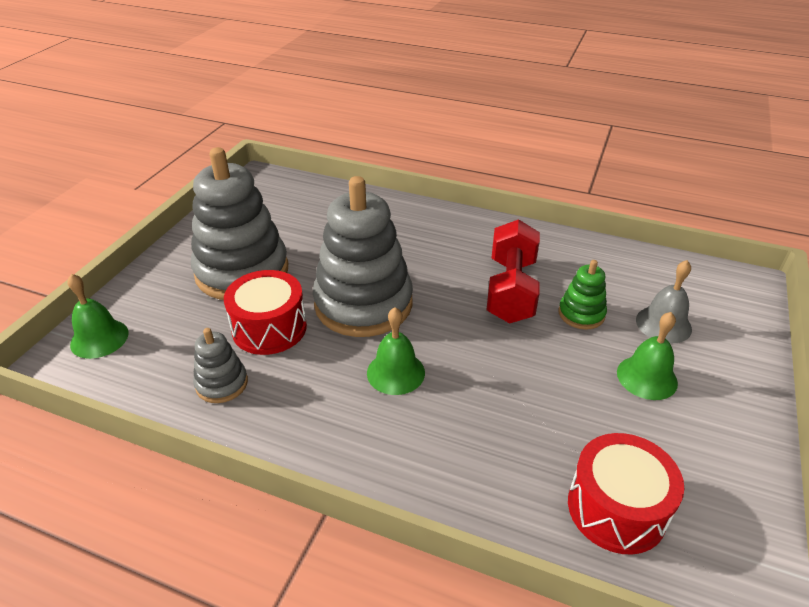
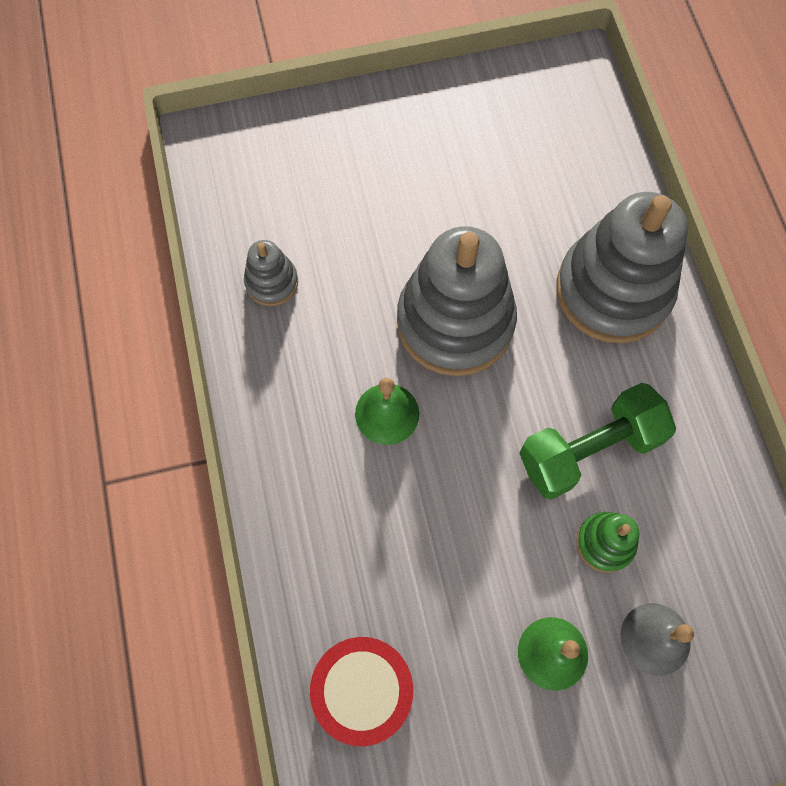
camera: 55 degrees right, 30 degrees up
(99, 338) = (249, 145): green bell -> none
(242, 271) = (415, 179): grey stacking toy -> grey stacking toy (613, 291)
(269, 328) = (361, 266): red drum -> none
(511, 290) = (589, 450): red dumbbell -> green dumbbell

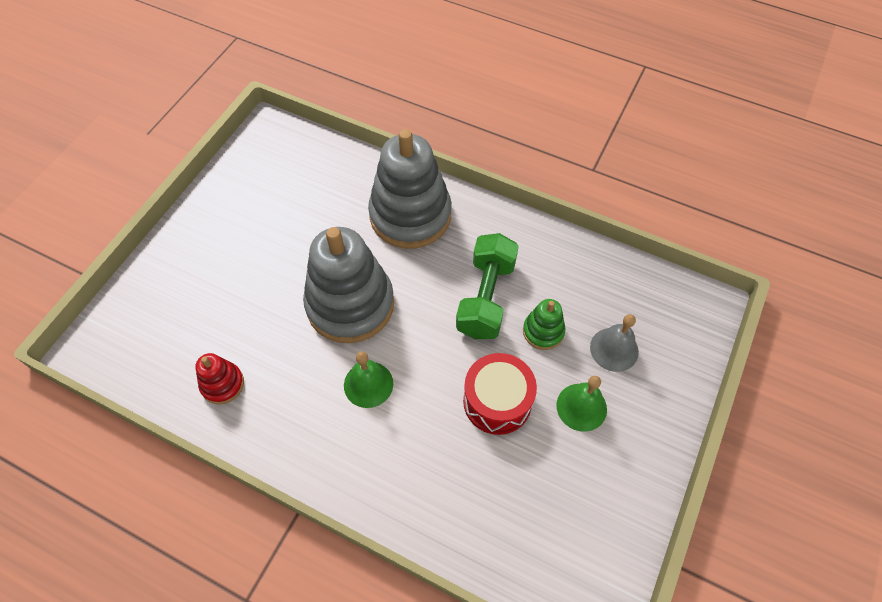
camera: 50 degrees left, 10 degrees down
(272, 282) = (222, 384): grey stacking toy -> red stacking toy
(363, 690) = (520, 531): red drum -> red drum (497, 401)

